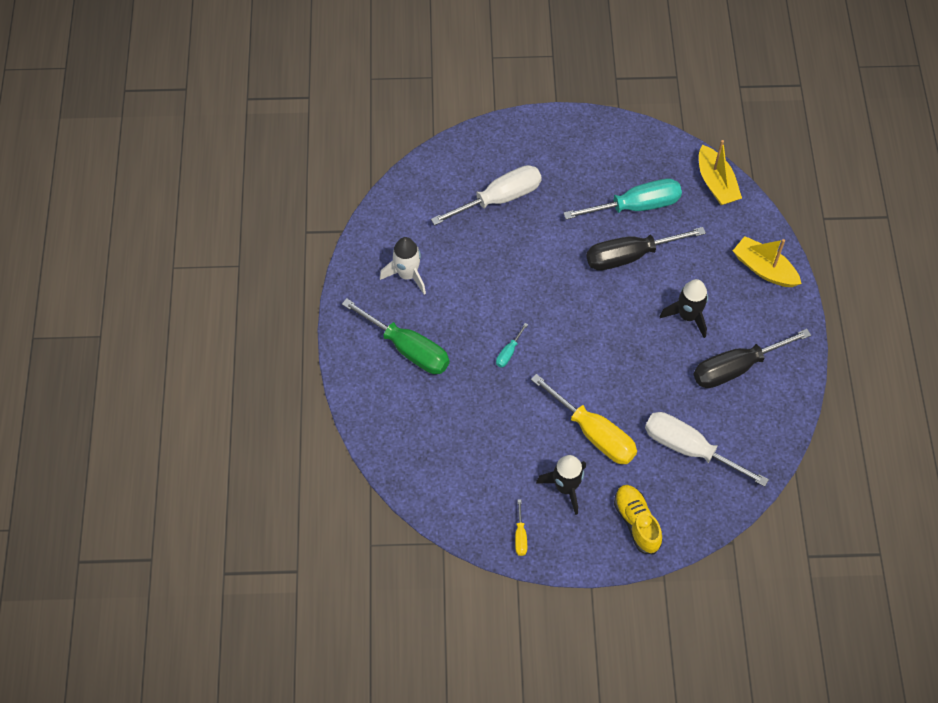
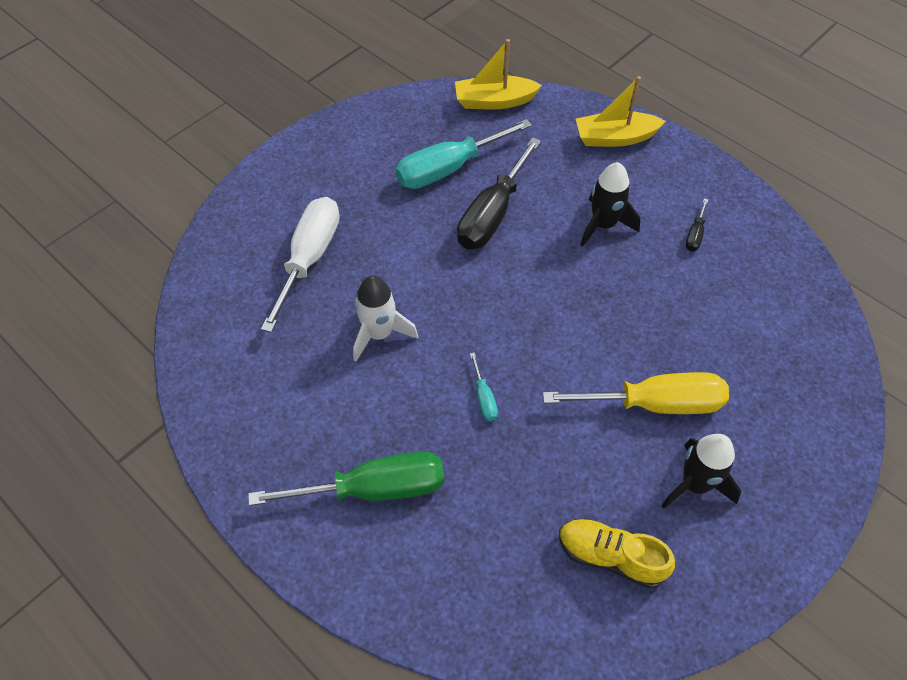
camera: 45 degrees left, 5 degrees down
(407, 274) = (290, 410): white rocket -> white rocket (379, 333)
(520, 536) = (716, 583): yellow screwdriver -> none
(636, 206) = (448, 169): turquoise screwdriver -> turquoise screwdriver turned 150 degrees counterclockwise
(636, 522) = (795, 454): yellow shoe -> yellow shoe (610, 557)
(689, 448) = (748, 339): white screwdriver -> none
(716, 183) = (494, 101): yellow boat -> yellow boat turned 150 degrees clockwise
(736, 367) = (695, 235): black screwdriver -> black screwdriver, size x0.43

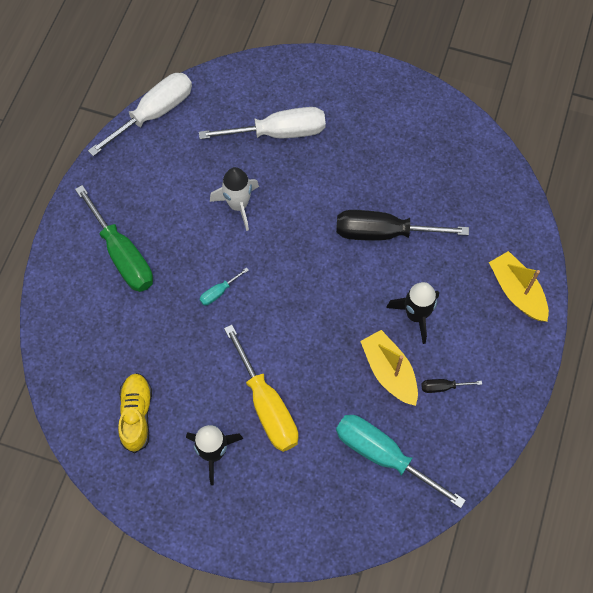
camera: 65 degrees right, 10 degrees up
(193, 375) = (154, 113): none -> white screwdriver
(448, 169) = (412, 183): turquoise screwdriver -> turquoise screwdriver (383, 455)
(494, 101) = (504, 186): yellow boat -> yellow boat (389, 372)

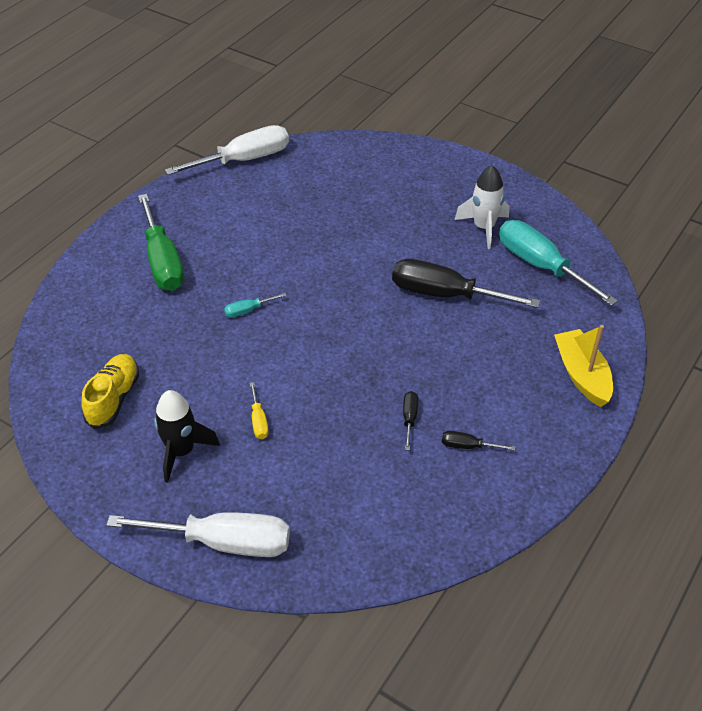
camera: 15 degrees right, 20 degrees down
(238, 205) = (298, 244): white rocket -> white rocket (484, 228)
(267, 406) = (258, 421): yellow screwdriver -> yellow screwdriver, size x0.43
(279, 132) = (363, 195): white screwdriver -> white screwdriver (223, 542)
(383, 455) = (374, 497): turquoise screwdriver -> turquoise screwdriver (541, 266)
(389, 372) = (409, 418): yellow boat -> black screwdriver
(415, 315) = (457, 373): black rocket -> none

